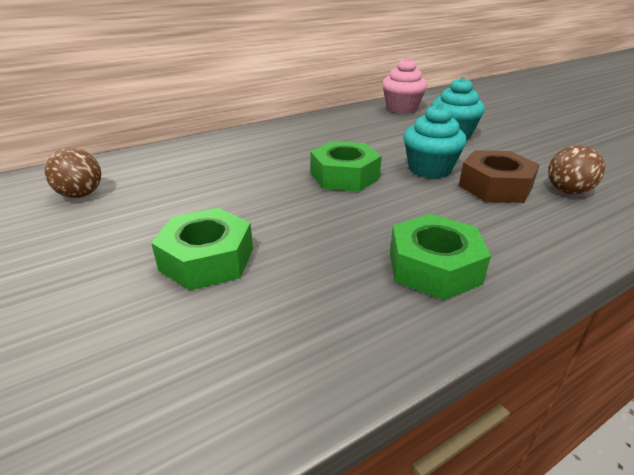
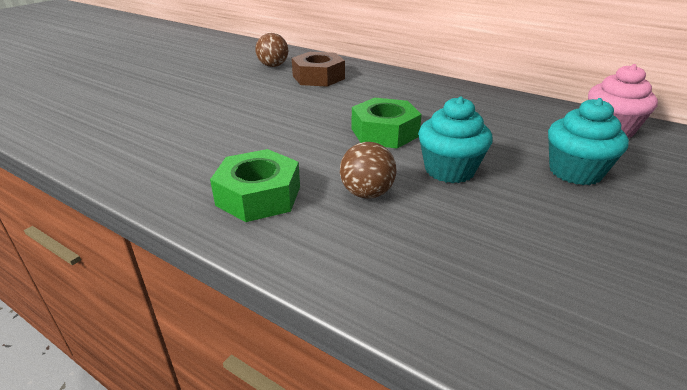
camera: 65 degrees right, 0 degrees up
(207, 259) = (224, 116): green nut -> none
(495, 186) = (451, 215): brown nut -> brown nut (318, 77)
(567, 191) = (499, 273): brown ball -> brown ball (367, 193)

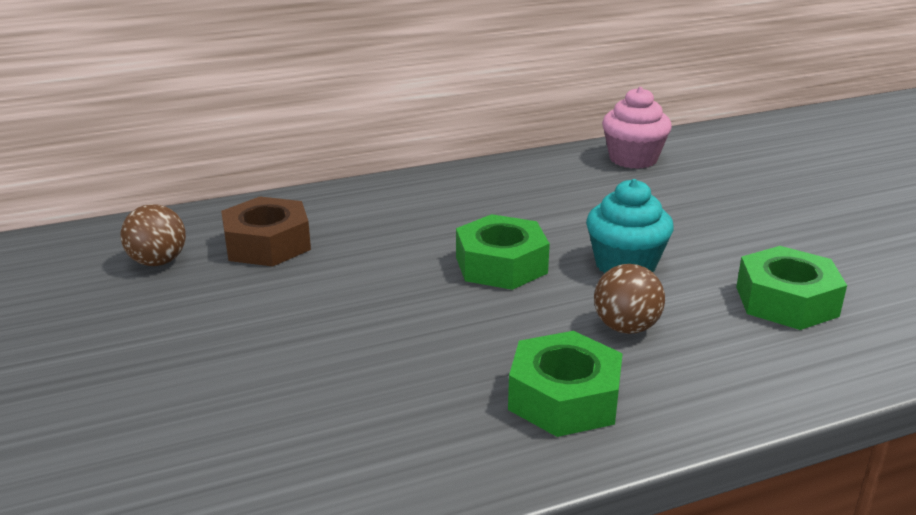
camera: 55 degrees left, 5 degrees down
(508, 255) = (786, 301): none -> green nut
(575, 172) = (689, 211): turquoise cupcake -> none

